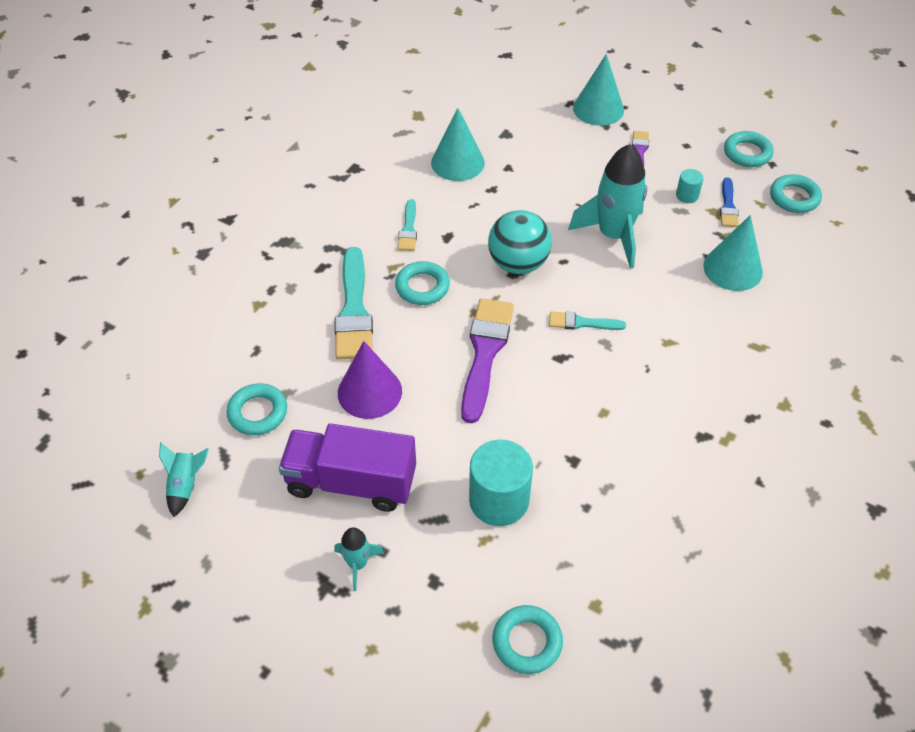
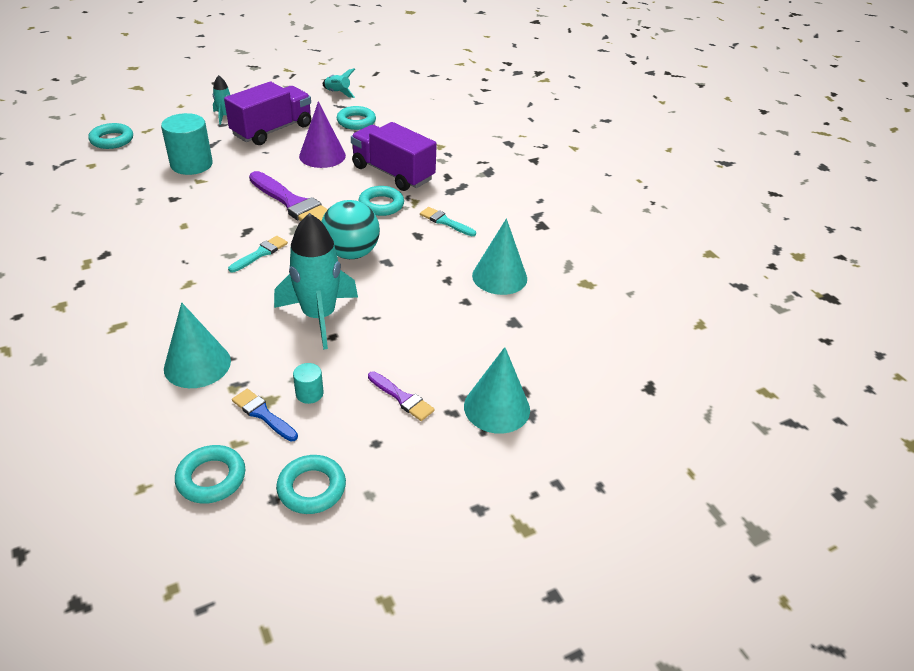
camera: 120 degrees right, 10 degrees down
(354, 311) = (393, 173): turquoise brush -> purple truck

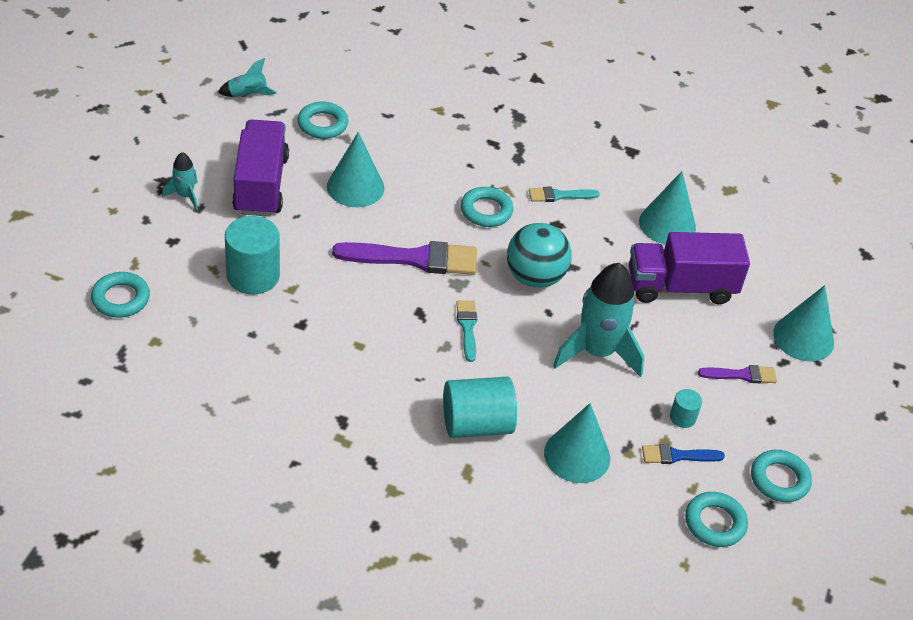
camera: 45 degrees left, 5 degrees up
(170, 305) = (476, 424): none -> turquoise cylinder
(322, 156) = (355, 187): purple cone -> turquoise cone
(393, 173) = (445, 168): purple truck -> purple truck (680, 287)

